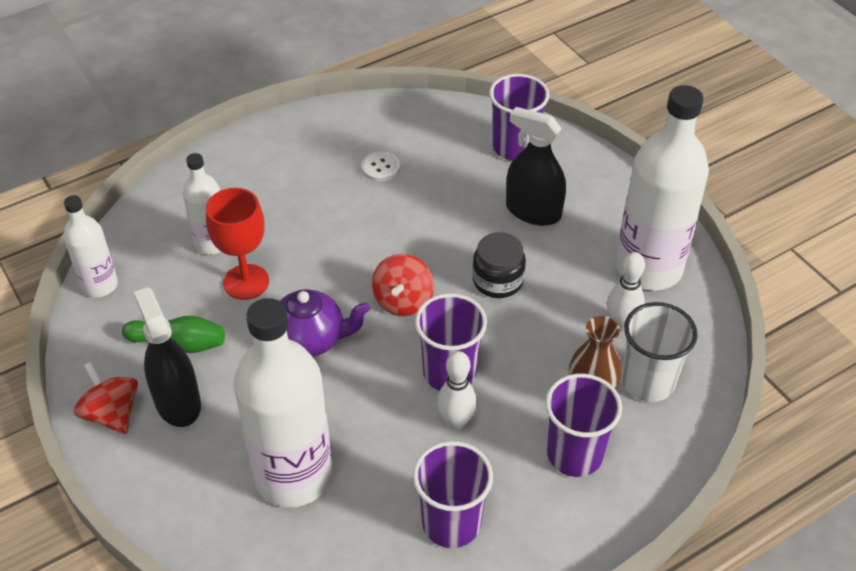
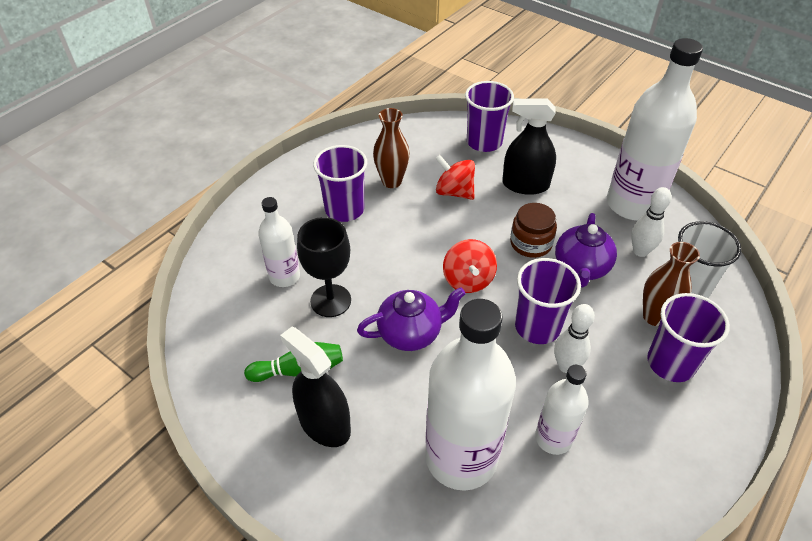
camera: 20 degrees left, 0 degrees up
(100, 285) = (201, 340): white bottle -> white bottle (553, 438)
(112, 414) = (269, 454): red spinning top -> red spinning top (454, 192)
(246, 282) = (330, 300): red goblet -> black goblet
(380, 168) = (391, 181): white button -> brown vase
(451, 523) = (613, 454): purple cup -> purple cup (344, 209)
(498, 280) = (530, 243): black jar -> brown jar
(539, 324) = (581, 268): none -> purple teapot

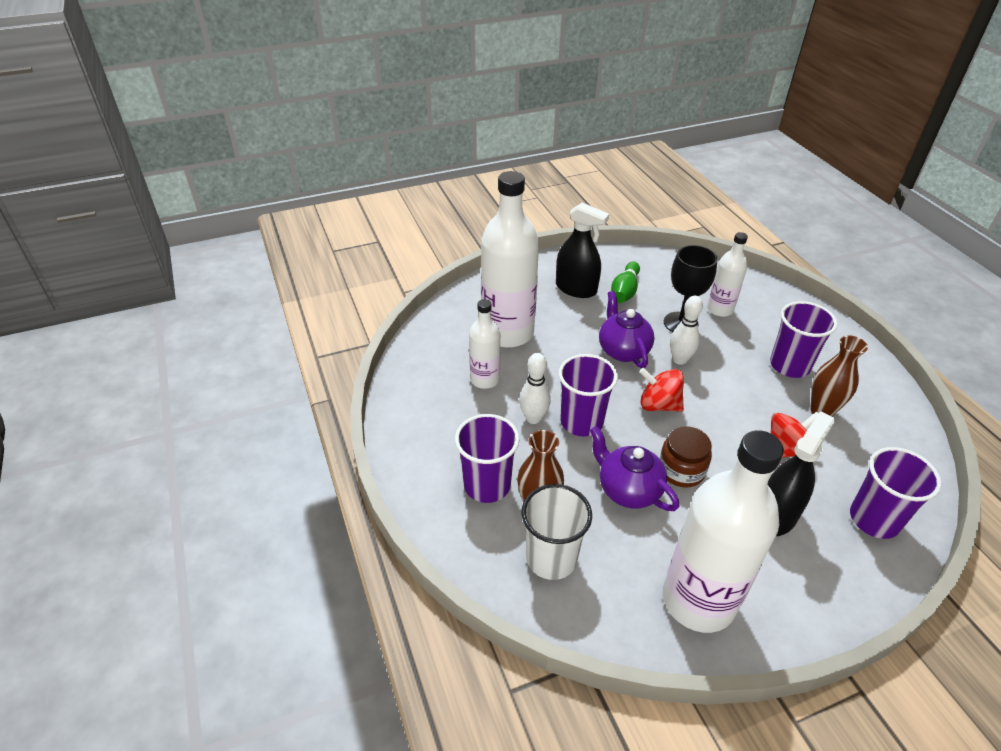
camera: 120 degrees right, 5 degrees down
(324, 424) = (576, 289): black spray bottle -> black spray bottle turned 45 degrees clockwise
(411, 333) = (623, 350): purple teapot -> purple teapot turned 150 degrees clockwise
(640, 251) = (622, 554): white bowling pin -> white bowling pin (679, 360)

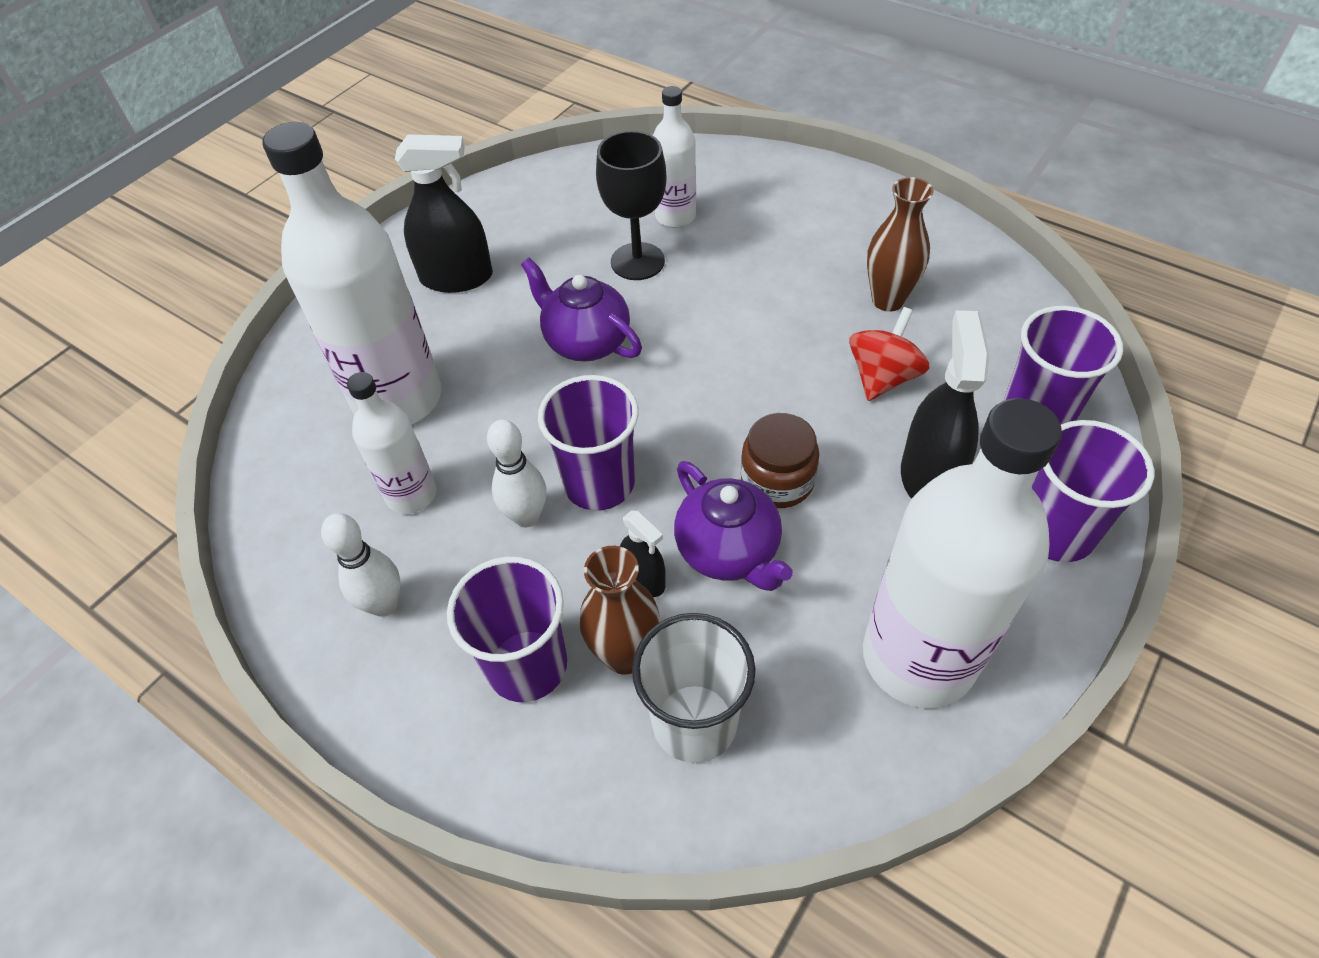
camera: 30 degrees left, 10 degrees up
(572, 478) = (644, 579): none -> black spray bottle
(625, 291) = (530, 248): green bowling pin -> none
(628, 490) = (729, 551): purple teapot -> purple teapot turned 135 degrees counterclockwise
(658, 405) = (686, 399): red spinning top -> none
(679, 360) = (671, 317): white bowling pin -> white bowling pin (384, 604)
(789, 365) = (811, 255): purple cup -> purple cup (1055, 532)

